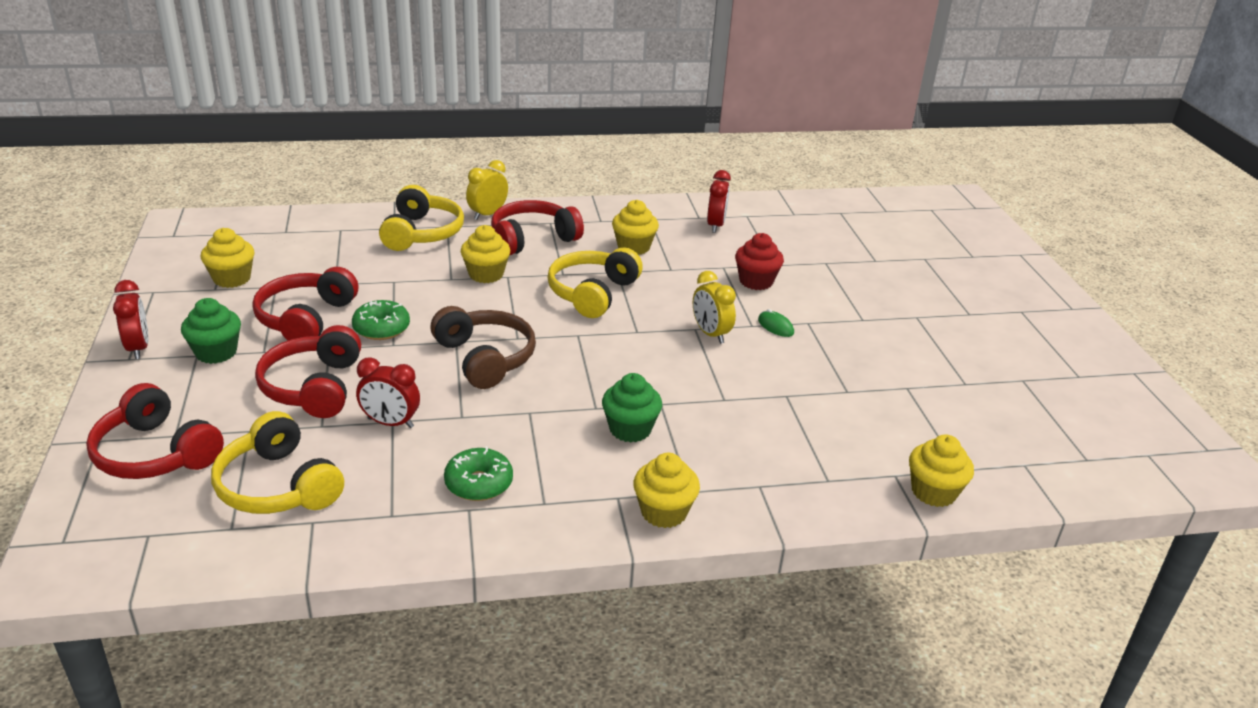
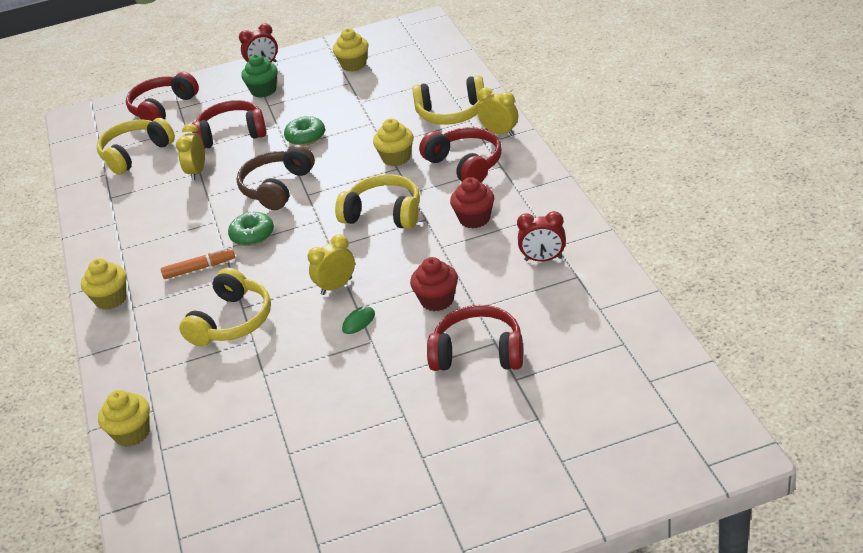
camera: 90 degrees right, 5 degrees up
(306, 318) = (310, 106): red headphones -> red headphones (478, 353)
(390, 423) = (197, 172): red clock -> yellow clock
(479, 483) = (139, 220): green donut -> green donut (252, 235)
(485, 358) = (277, 187): brown headphones -> brown headphones turned 150 degrees clockwise
(630, 429) = (199, 268): green cupcake -> orange marker
(633, 247) = (474, 219): yellow cupcake -> red cupcake
(747, 408) = (232, 321): none -> yellow headphones

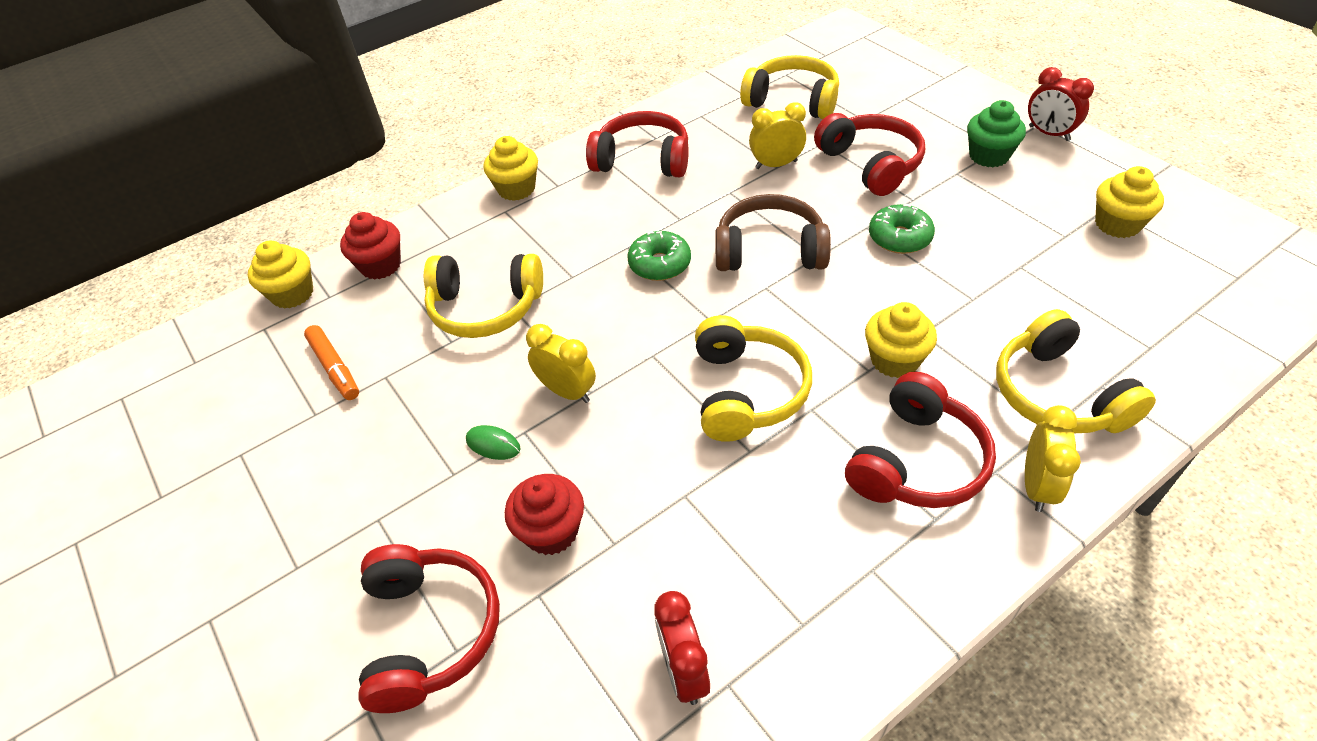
camera: 70 degrees right, 10 degrees up
(162, 108) = (896, 85): red headphones -> red headphones (642, 160)
(199, 268) = (583, 240): orange marker -> orange marker (335, 368)
(474, 219) = (769, 522): red cupcake -> red cupcake (381, 265)

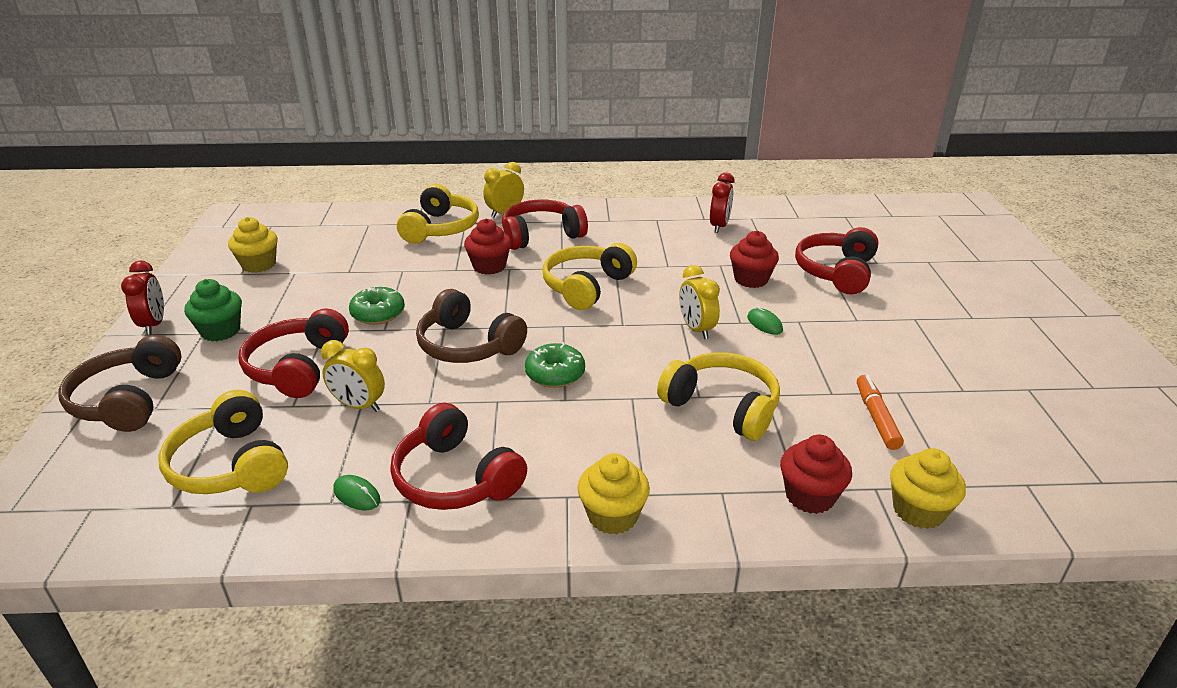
camera: 150 degrees left, 15 degrees down
(691, 125) = (357, 495): none -> green mouse
(894, 360) = (489, 266): yellow cupcake -> red cupcake
(933, 93) = (128, 400): none -> brown headphones

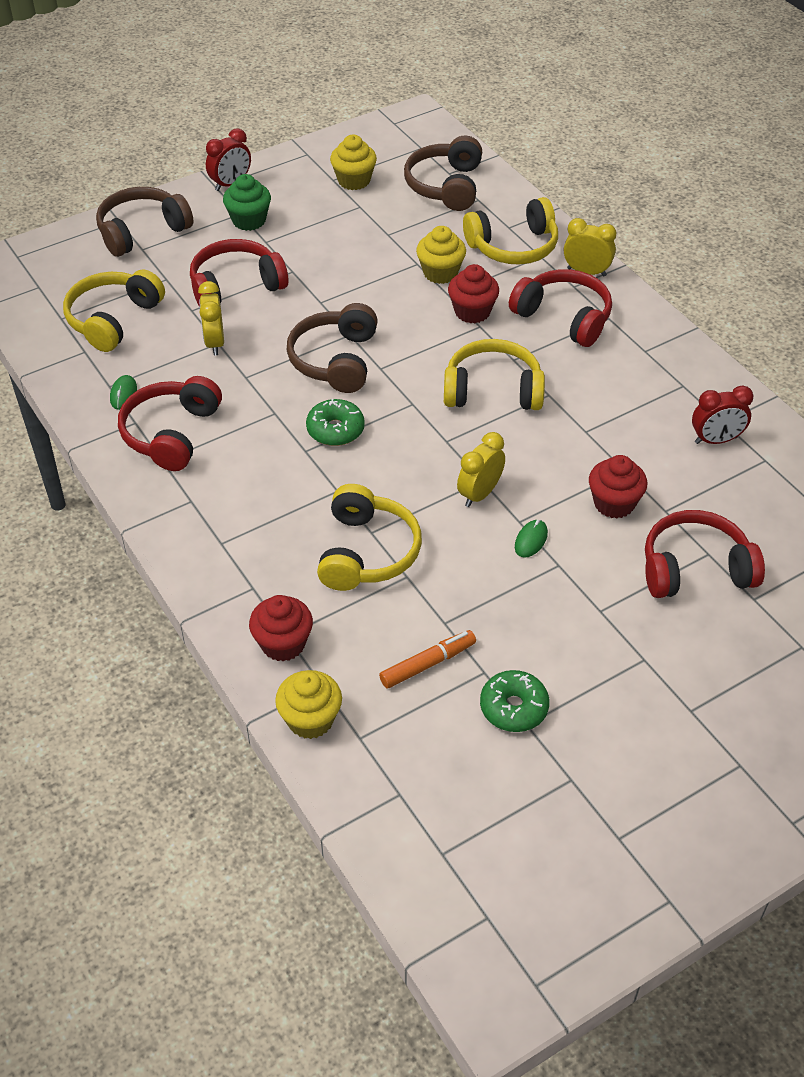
camera: 60 degrees right, 15 degrees up
(332, 231) = (445, 186): none -> brown headphones
(378, 313) = (339, 286): green donut -> green donut (513, 708)
(612, 516) = (186, 534): yellow cupcake -> yellow cupcake (440, 273)

